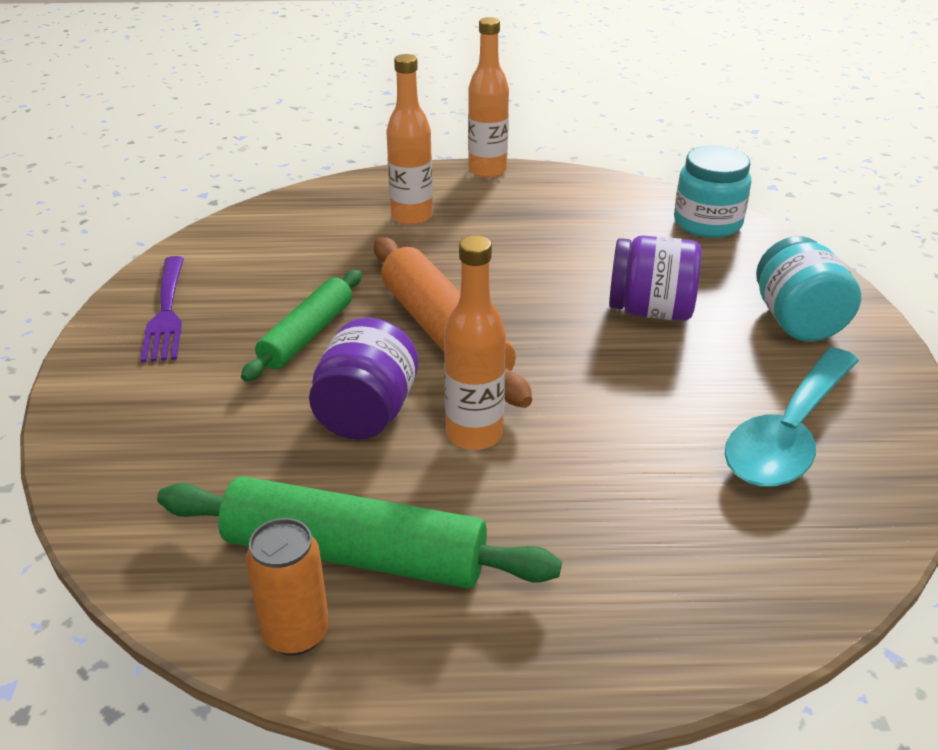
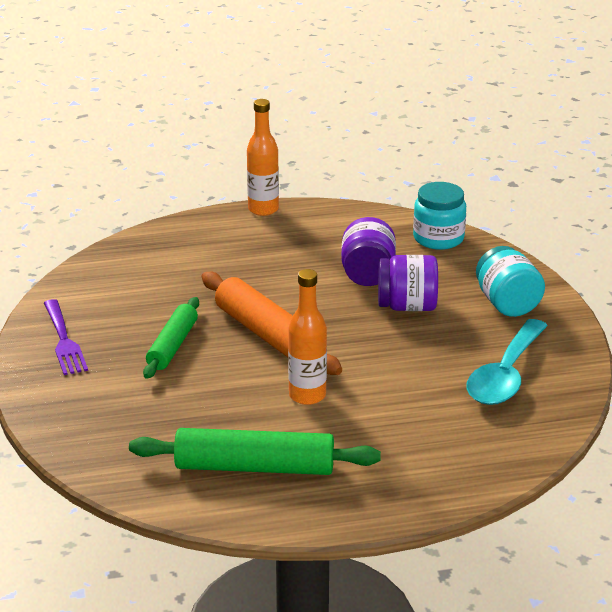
camera: 10 degrees left, 5 degrees down
(296, 633) = (235, 508): orange can -> none
(366, 414) = (233, 391): purple jar -> purple jar (367, 275)
(412, 216) = (216, 252): orange bottle -> none

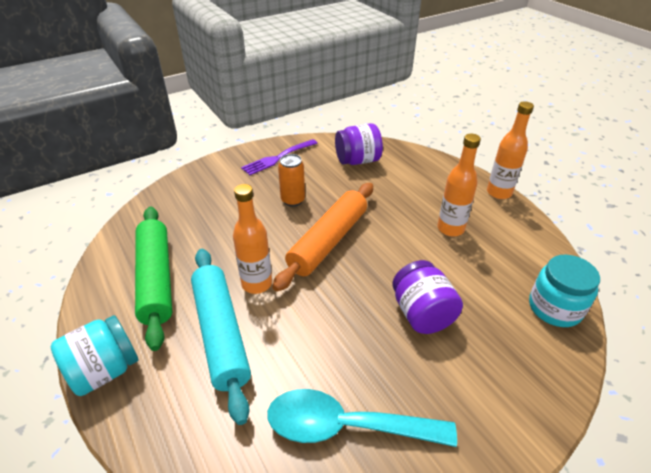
camera: 70 degrees right, 10 degrees up
(173, 346) = (293, 200): green rolling pin -> orange can
(301, 256) = (450, 229): none -> orange bottle
(367, 275) = (453, 274): purple jar -> purple jar (357, 160)
(367, 429) = (220, 333): none -> turquoise rolling pin
(507, 304) = (480, 396): turquoise jar -> turquoise jar (105, 370)

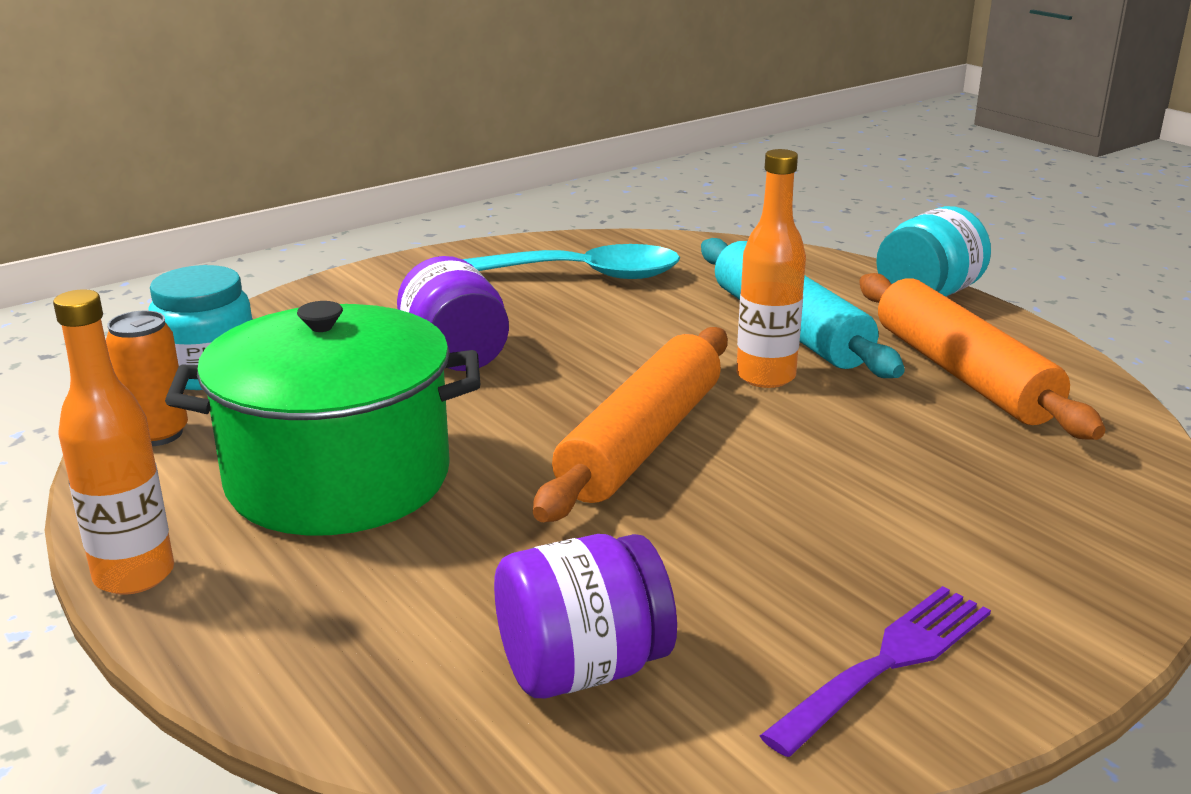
camera: 175 degrees right, 15 degrees down
(156, 279) = (963, 374): green rolling pin -> orange rolling pin
(293, 200) = (763, 523): orange can -> orange can (157, 434)
(450, 229) = (338, 478): orange bottle -> green pot

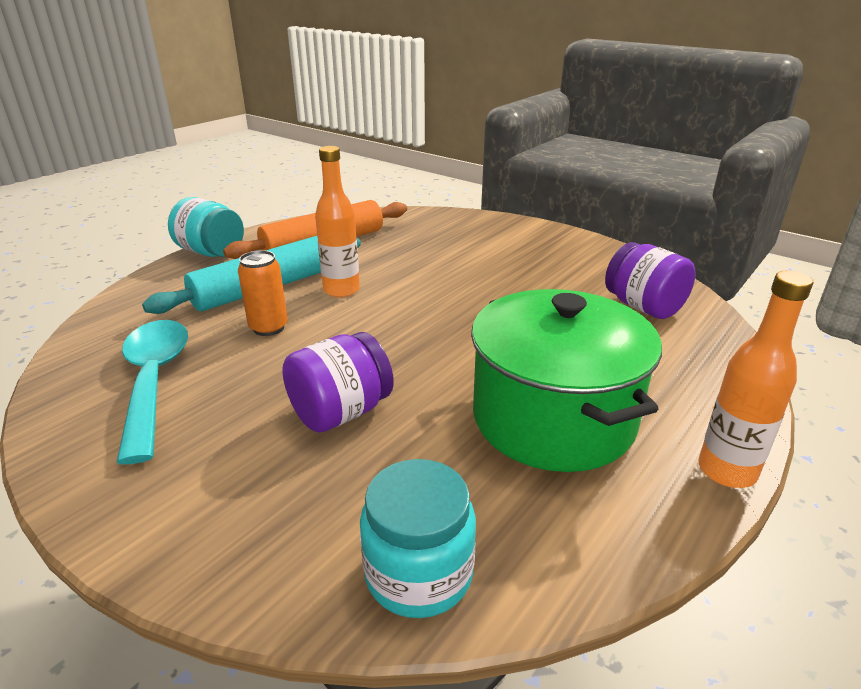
camera: 105 degrees left, 5 degrees up
(157, 434) = (557, 553): orange can -> orange can (268, 328)
(641, 442) = (441, 318): orange rolling pin -> none
(886, 665) = (580, 253): purple fork -> none

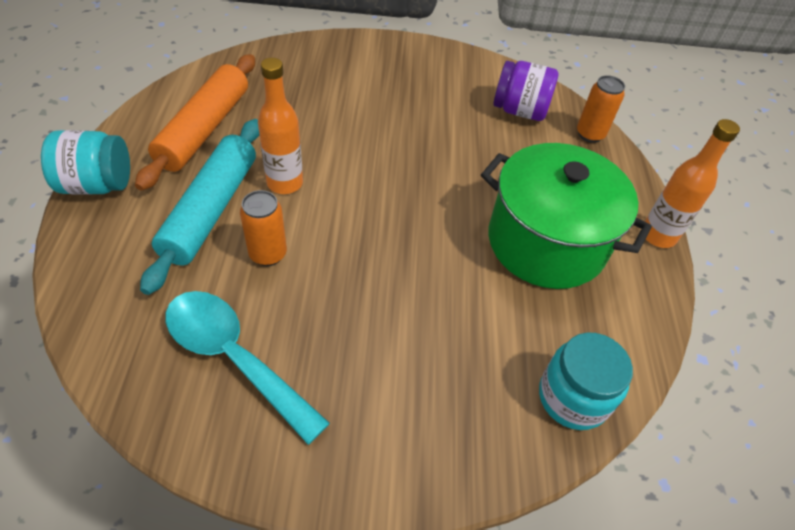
camera: 40 degrees left, 20 degrees up
(341, 412) = (413, 308): purple jar -> none
(719, 349) = (590, 134): none -> orange can

